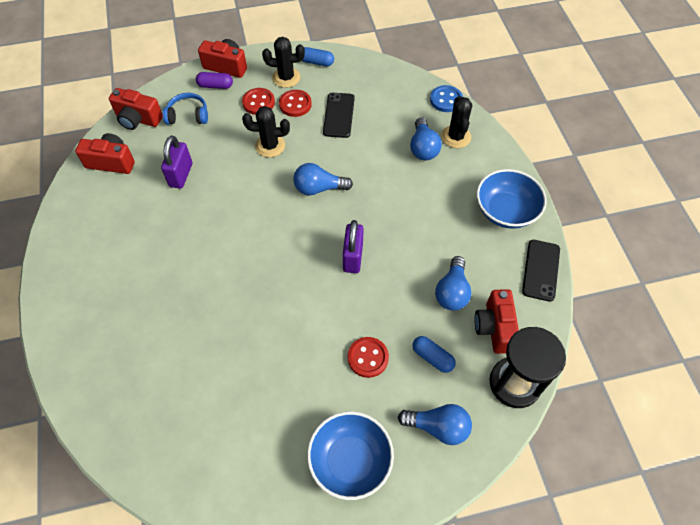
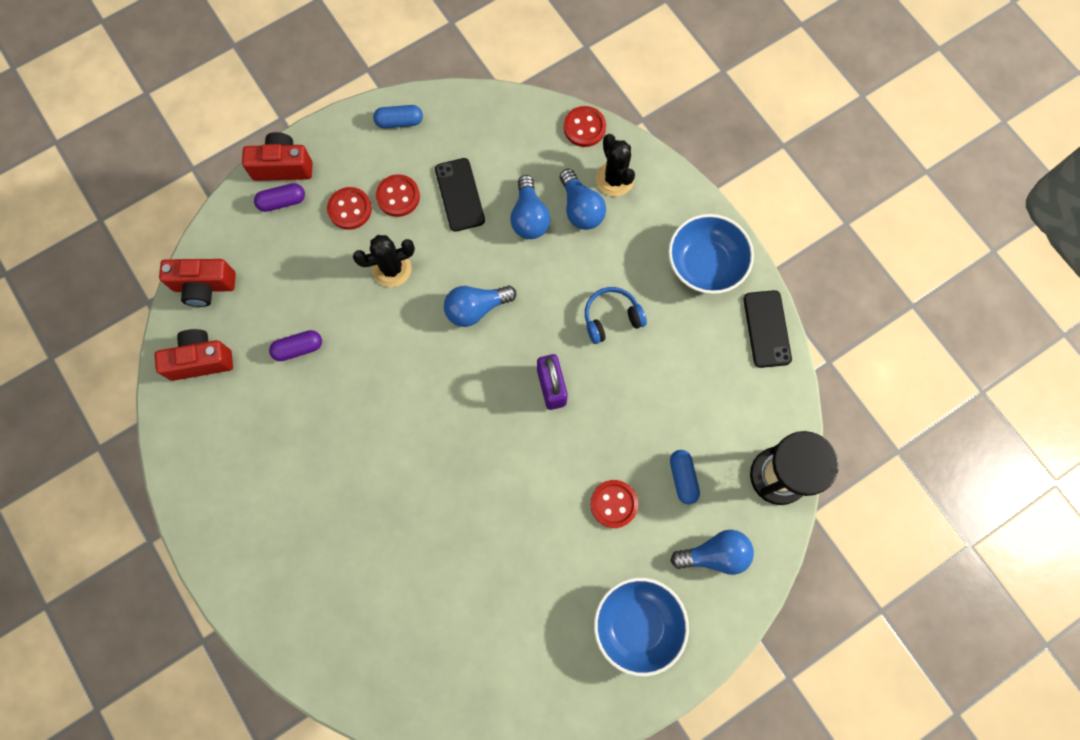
camera: 20 degrees left, 15 degrees up
(181, 175) = (298, 348): purple padlock -> purple capsule
(188, 115) = (267, 259): blue headphones -> blue headphones (611, 318)
(286, 77) = (369, 159): black cactus -> none
(432, 357) = (683, 478): blue capsule -> blue capsule turned 60 degrees clockwise
(446, 100) = (584, 127): blue button -> red button
(452, 292) = (678, 391): blue light bulb -> blue light bulb (529, 217)
(494, 328) = (737, 419): red camera -> none

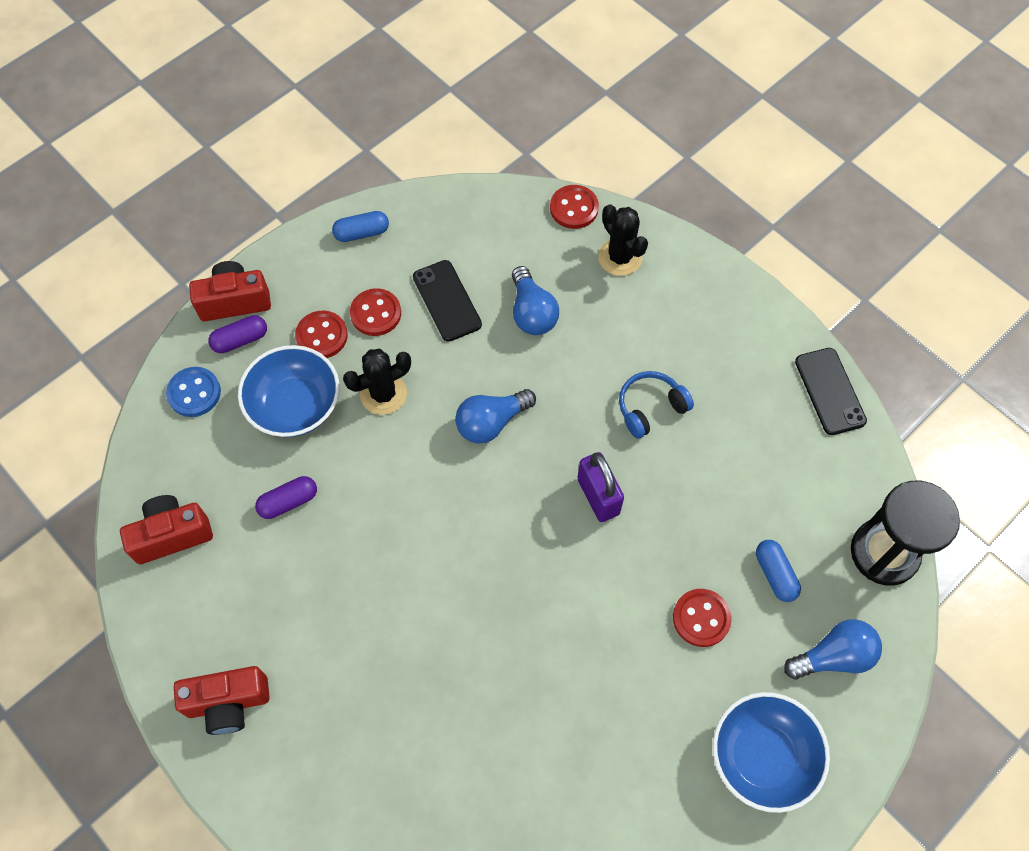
camera: 10 degrees left, 10 degrees down
(204, 286) = (162, 449): red camera -> red camera (228, 703)
(237, 242) = (194, 393): none -> blue button
(580, 208) = (588, 294): blue light bulb -> none
(705, 264) = (743, 333): blue bowl -> blue bowl (295, 406)

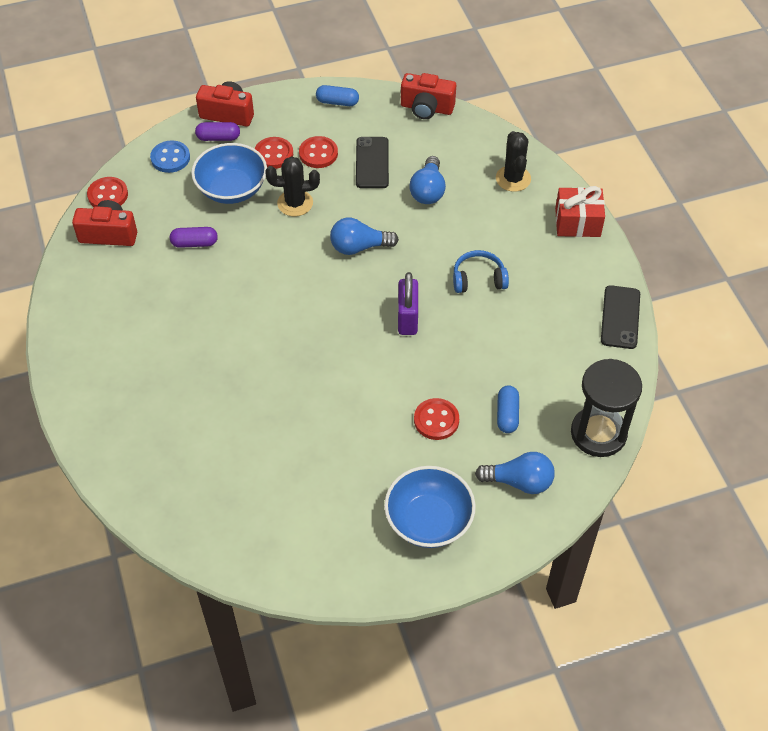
camera: 25 degrees right, 10 degrees down
(228, 703) = (89, 343): red camera -> red camera (426, 108)
(574, 208) = (497, 137): red button -> red button (108, 195)
(720, 286) = (577, 222): none -> red gift

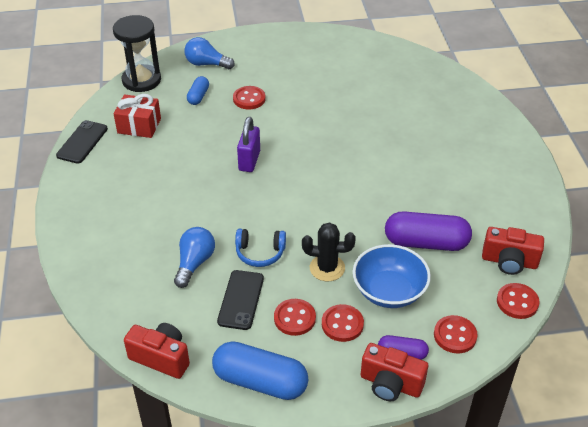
camera: 170 degrees left, 10 degrees down
(170, 158) = (455, 335): blue button -> red button
(194, 243) = (426, 243): purple capsule -> purple capsule, size x1.91
(337, 102) = (260, 381): blue capsule -> blue capsule, size x1.91
(359, 247) = (274, 220): blue light bulb -> none
(428, 520) = (271, 53): blue bowl -> none
(478, 279) = (180, 182): blue headphones -> blue headphones (260, 253)
(513, 179) = (107, 264): black cactus -> none
(577, 222) = (71, 216): red gift -> red gift (139, 126)

